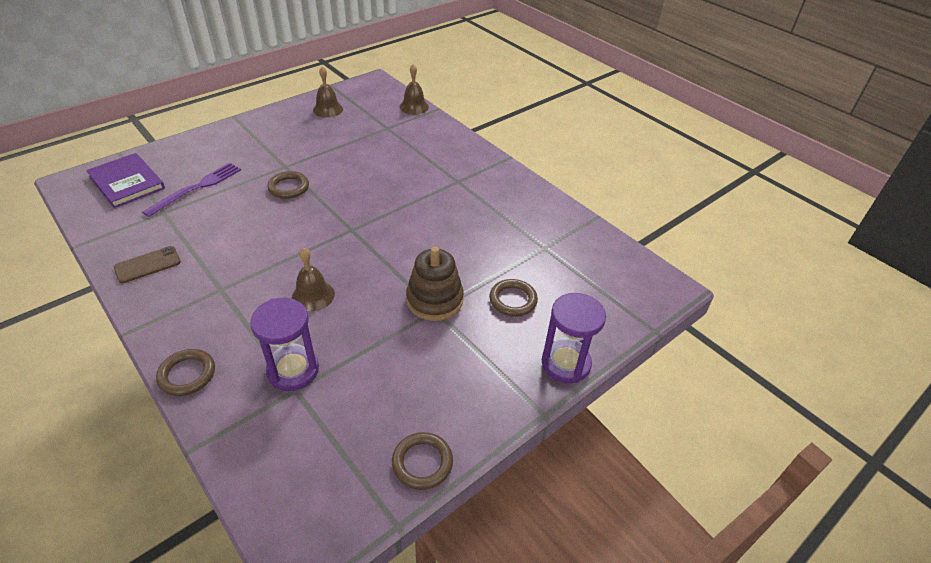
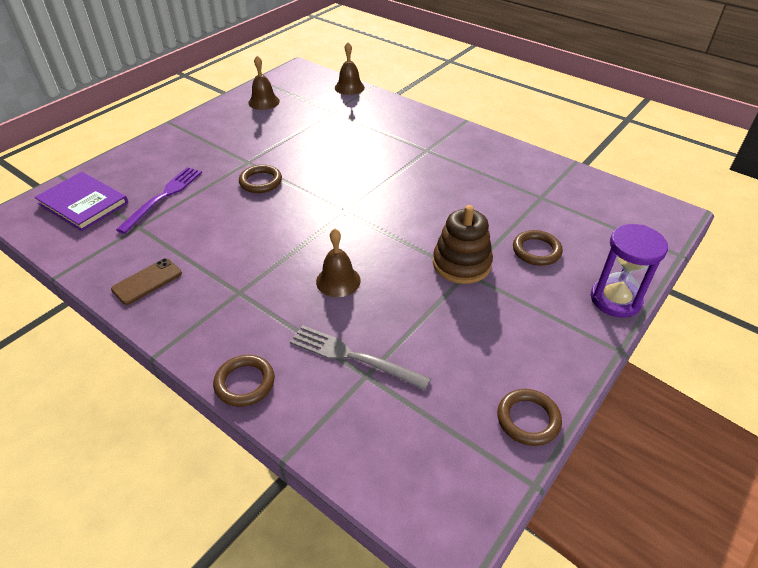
camera: 10 degrees left, 0 degrees up
(293, 370) = (354, 357): purple hourglass -> grey fork

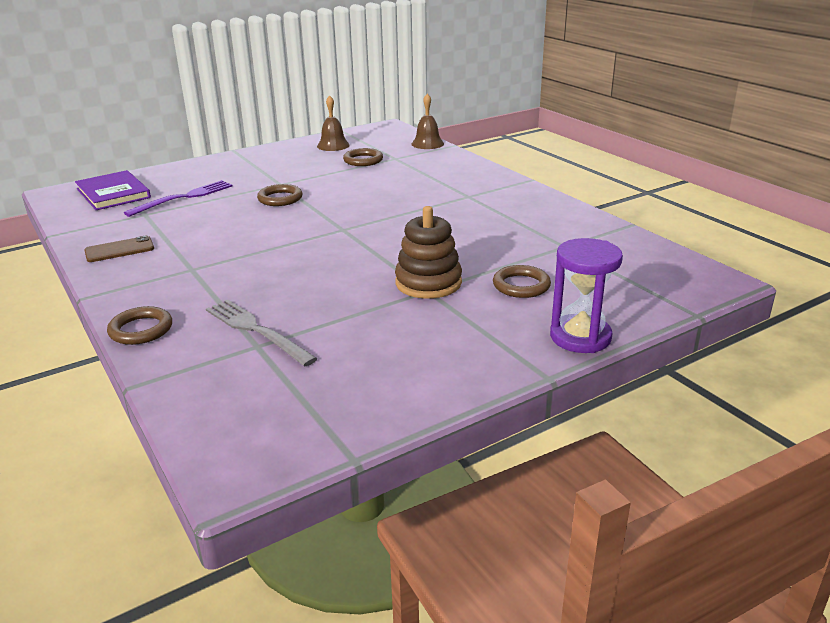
camera: 20 degrees right, 15 degrees down
(338, 281) = (291, 276): brown bell -> none
(528, 419) = (393, 409): brown ring -> brown ring (363, 160)

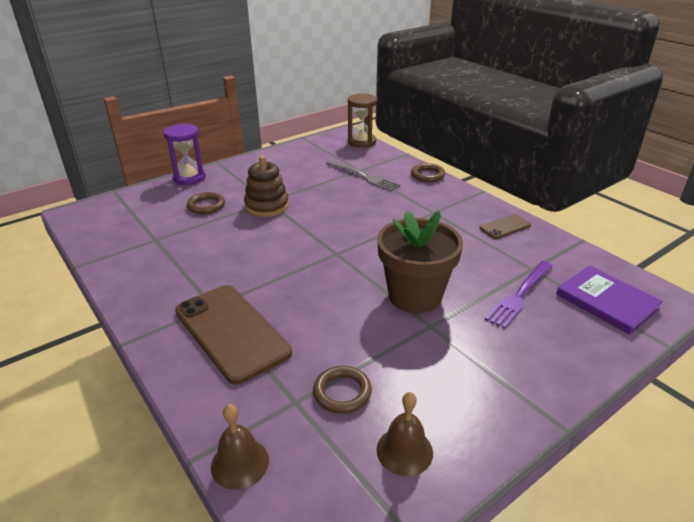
camera: 175 degrees right, 5 degrees up
(207, 431) = (361, 142): none -> brown hourglass
(280, 198) = (415, 296): brown ring -> brown flower pot
(446, 183) = (231, 331): none -> brown phone

